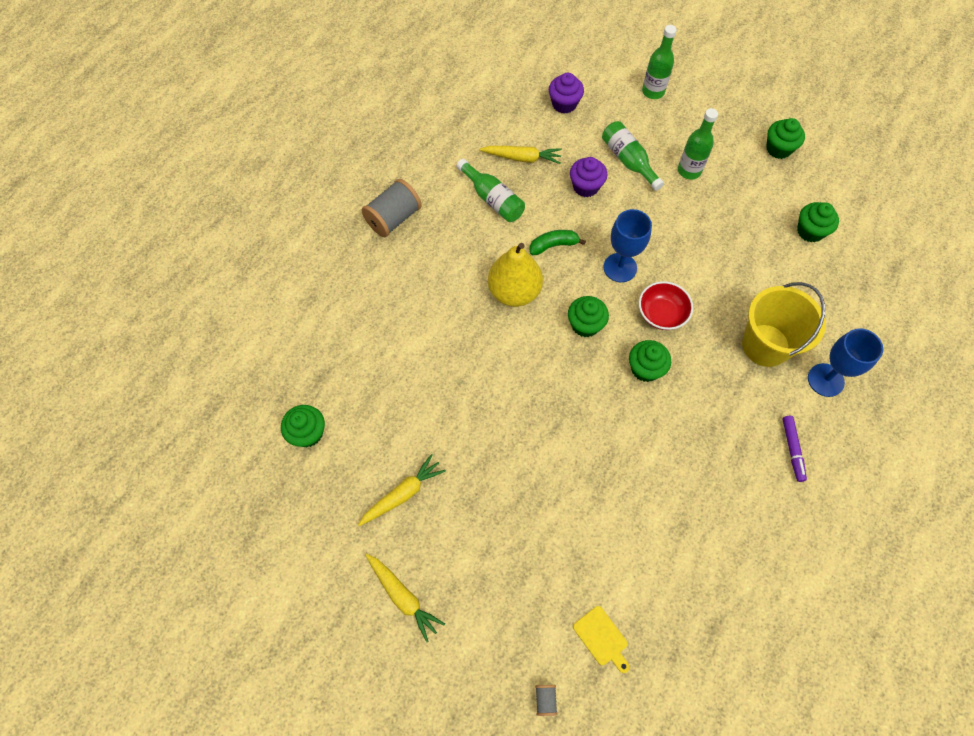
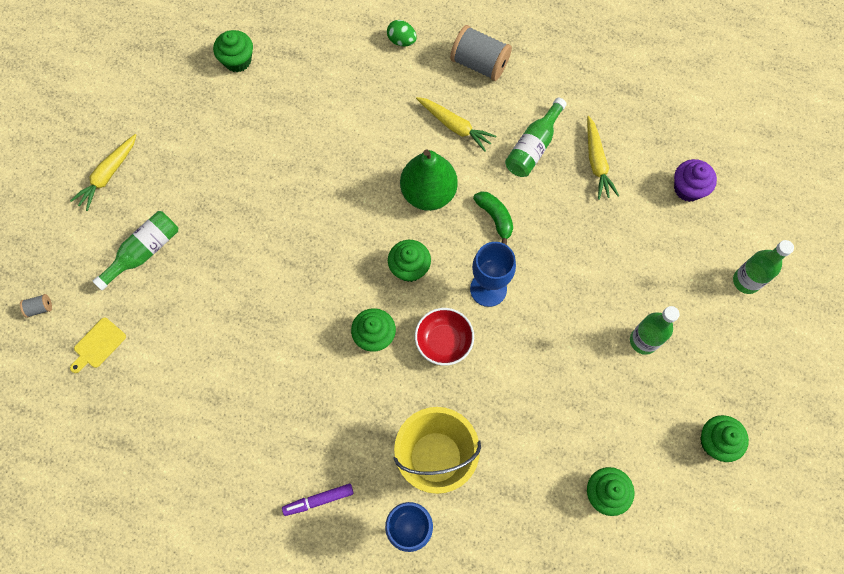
camera: 75 degrees right, 5 degrees up
(344, 276) = (401, 41): none -> green egg
(403, 494) = (198, 150): yellow carrot -> yellow carrot (455, 126)
(514, 292) = (428, 193): yellow pear -> green pear
(586, 186) = (581, 234): purple cupcake -> none
(628, 161) = (633, 272): green bottle -> green bottle (144, 252)

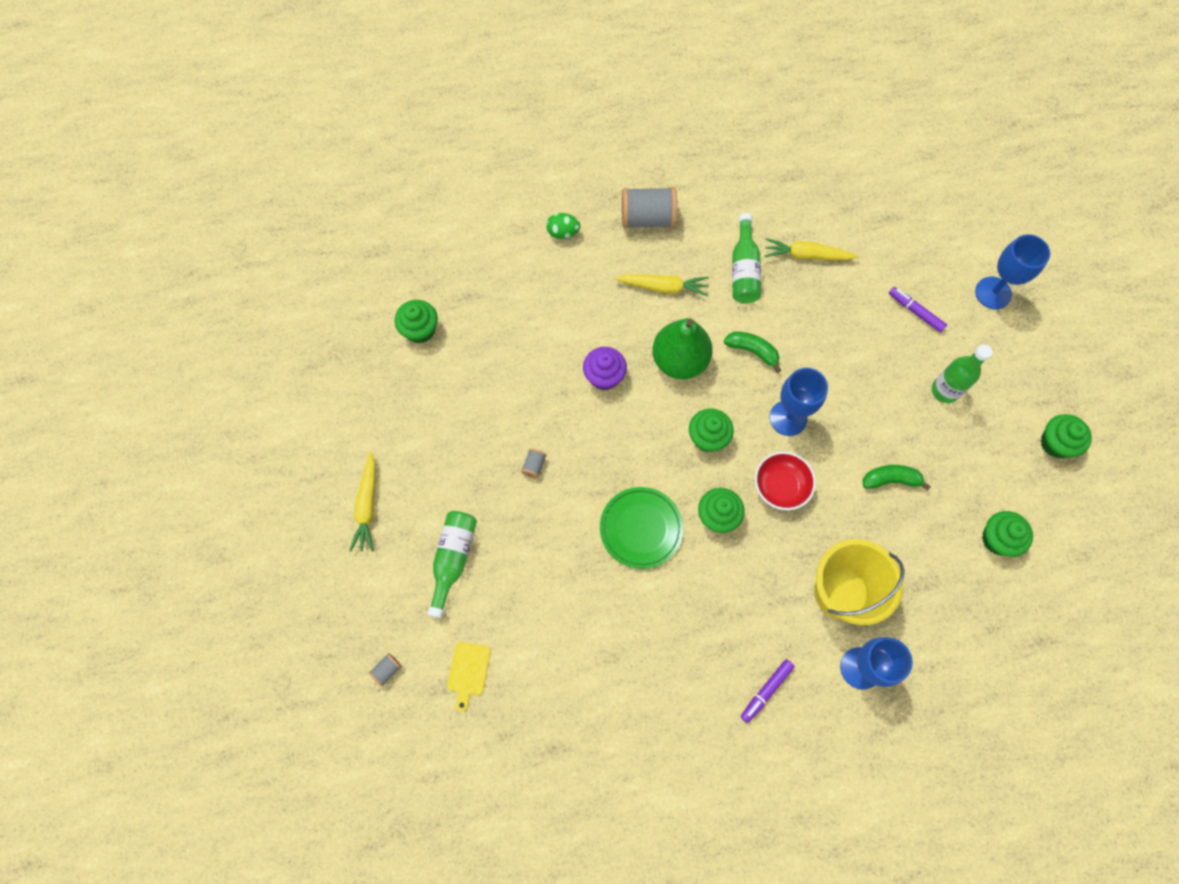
camera: 30 degrees left, 0 degrees up
(254, 214) = (534, 466): none -> grey spool
(305, 310) = (641, 528): none -> green plate
(543, 389) = (890, 480): none -> green banana
(596, 162) = (806, 255): yellow carrot -> yellow carrot turned 135 degrees clockwise
(662, 260) = (915, 311): none -> purple marker
(688, 188) = (896, 238): purple cupcake -> purple cupcake (604, 376)
(746, 281) = (993, 293): green bottle -> blue goblet

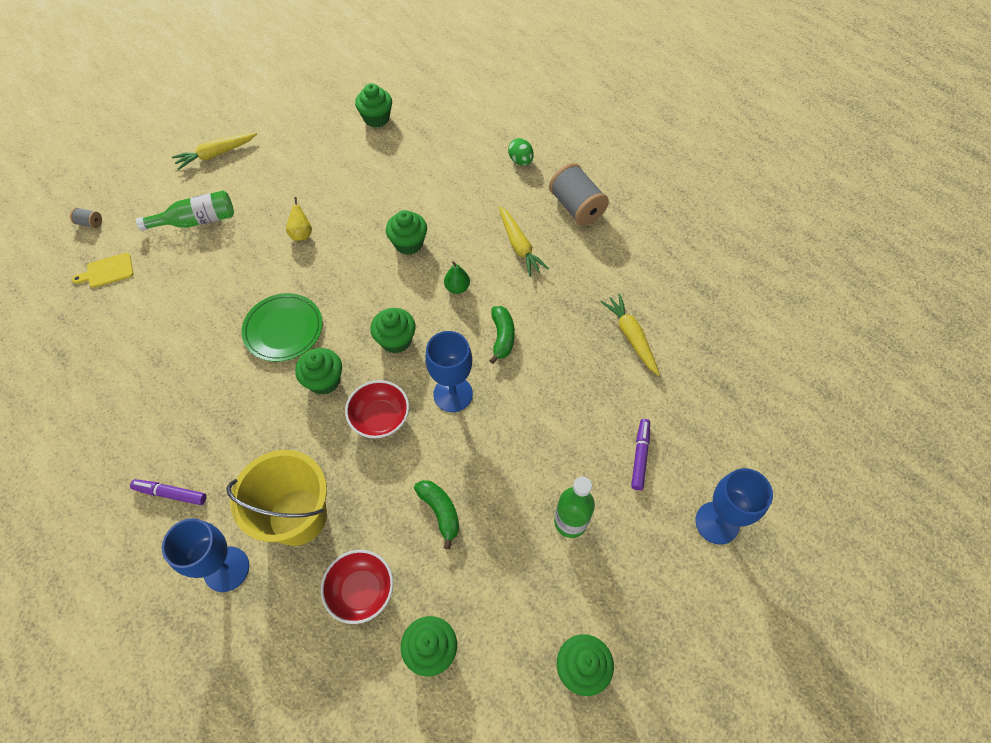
camera: 60 degrees right, 10 degrees down
(534, 466) = (301, 234): grey spool -> yellow pear
(604, 376) = (409, 243): purple cupcake -> green cupcake
(679, 360) = (457, 288): green pear -> green pear, size x0.45
(744, 269) = (579, 295): green bottle -> none
(928, 569) = (361, 591): none -> red bowl

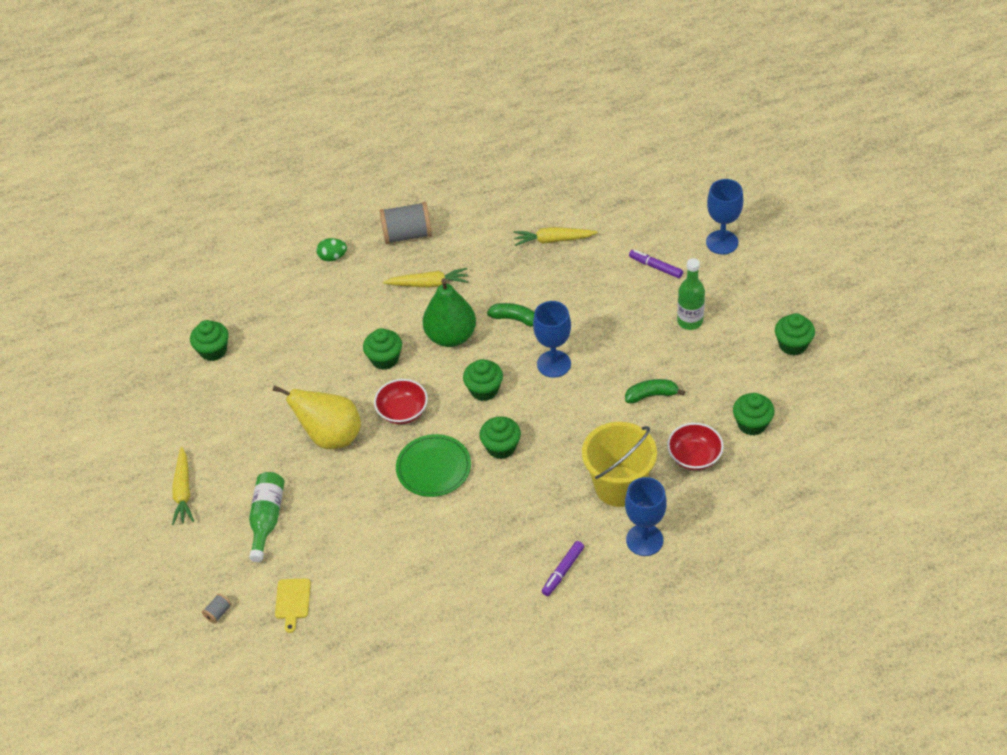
camera: 65 degrees left, 10 degrees down
(301, 234) = (331, 436): yellow pear -> yellow pear, size x2.24
(380, 418) = (554, 416): red bowl -> red bowl (402, 411)
(457, 288) = (451, 336): green pear -> green pear, size x2.24

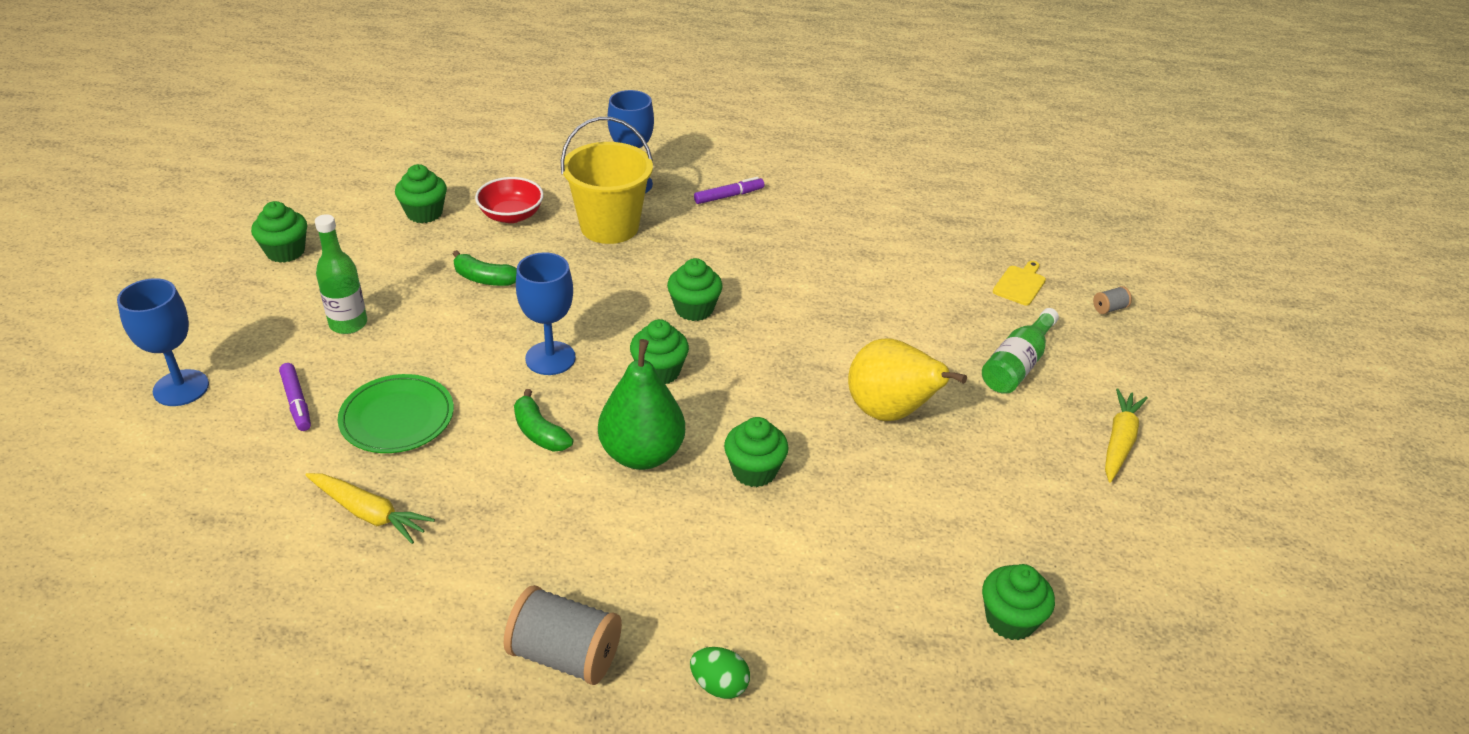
camera: 155 degrees left, 10 degrees down
(402, 411) = (778, 397): red bowl -> none
(428, 284) = (606, 547): yellow carrot -> none
(433, 468) = (786, 325): green plate -> green plate (397, 417)

